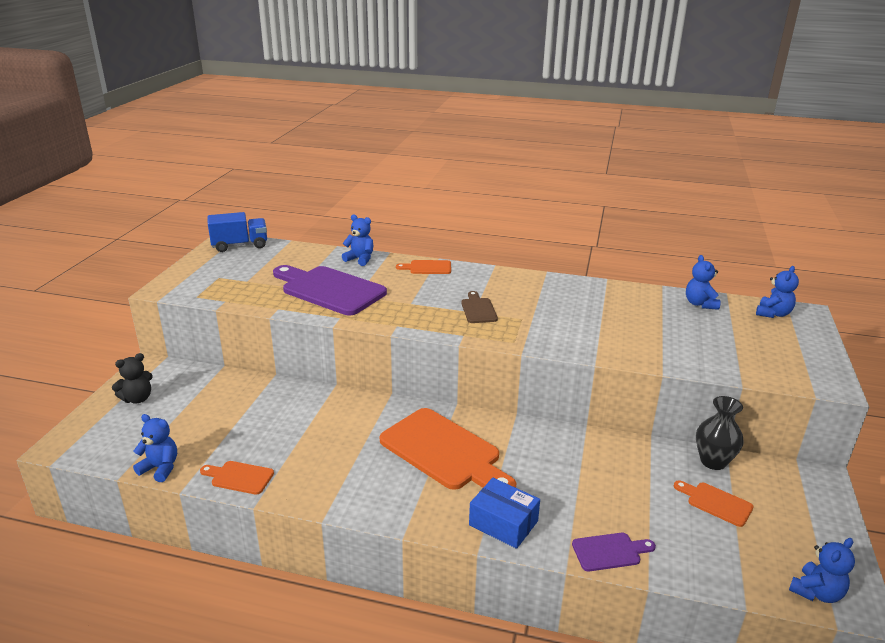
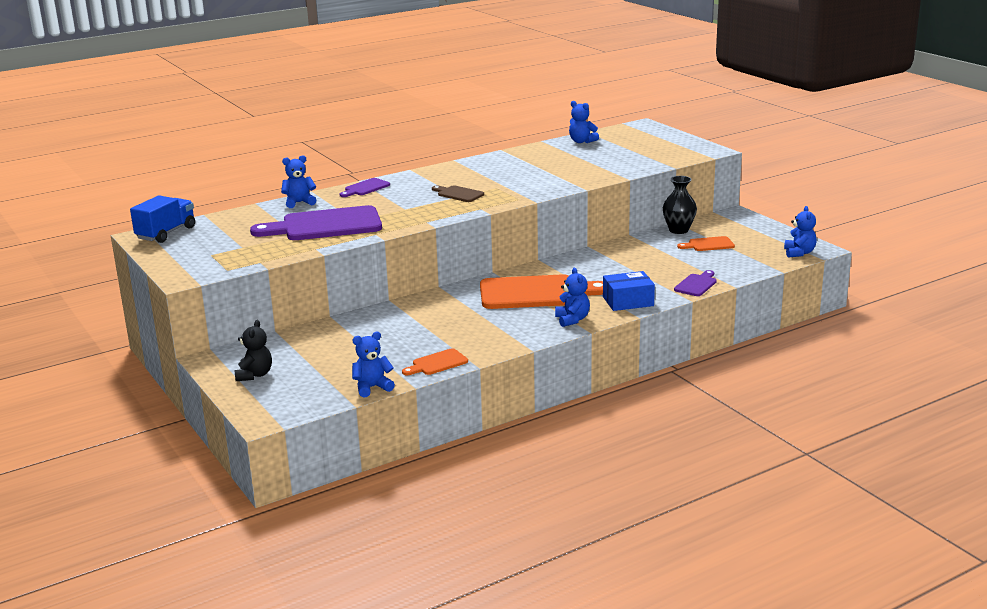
camera: 45 degrees left, 5 degrees down
(427, 267) = (365, 188): orange cutting board -> purple cutting board
(773, 314) = (628, 131): blue teddy bear -> blue teddy bear (572, 320)

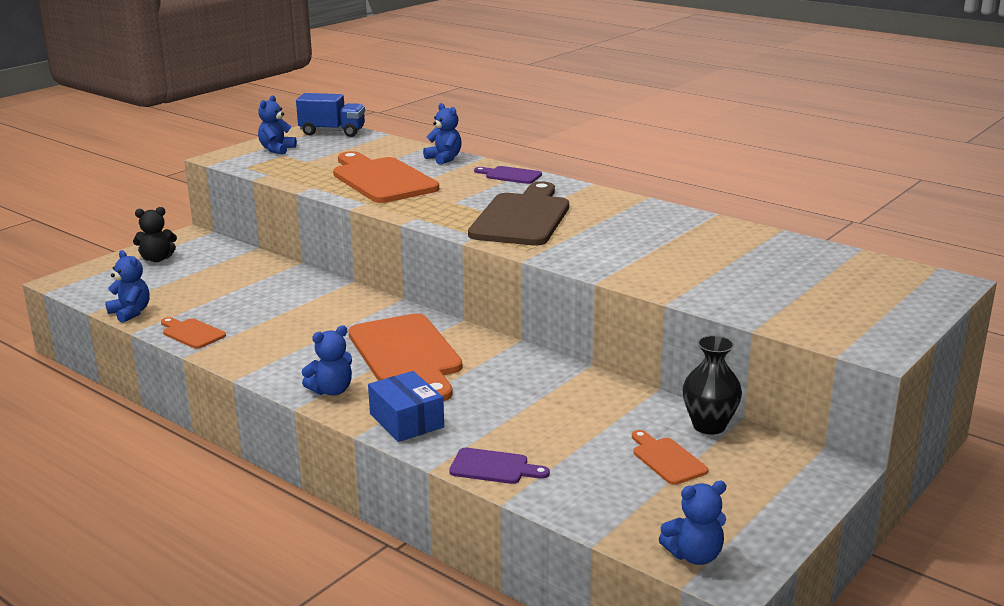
camera: 70 degrees right, 0 degrees up
(325, 225) = (381, 179): purple cutting board -> orange cutting board
(458, 194) = (522, 218): brown cutting board -> brown cutting board, size x2.14
(581, 141) = (808, 253): blue teddy bear -> blue teddy bear (277, 149)

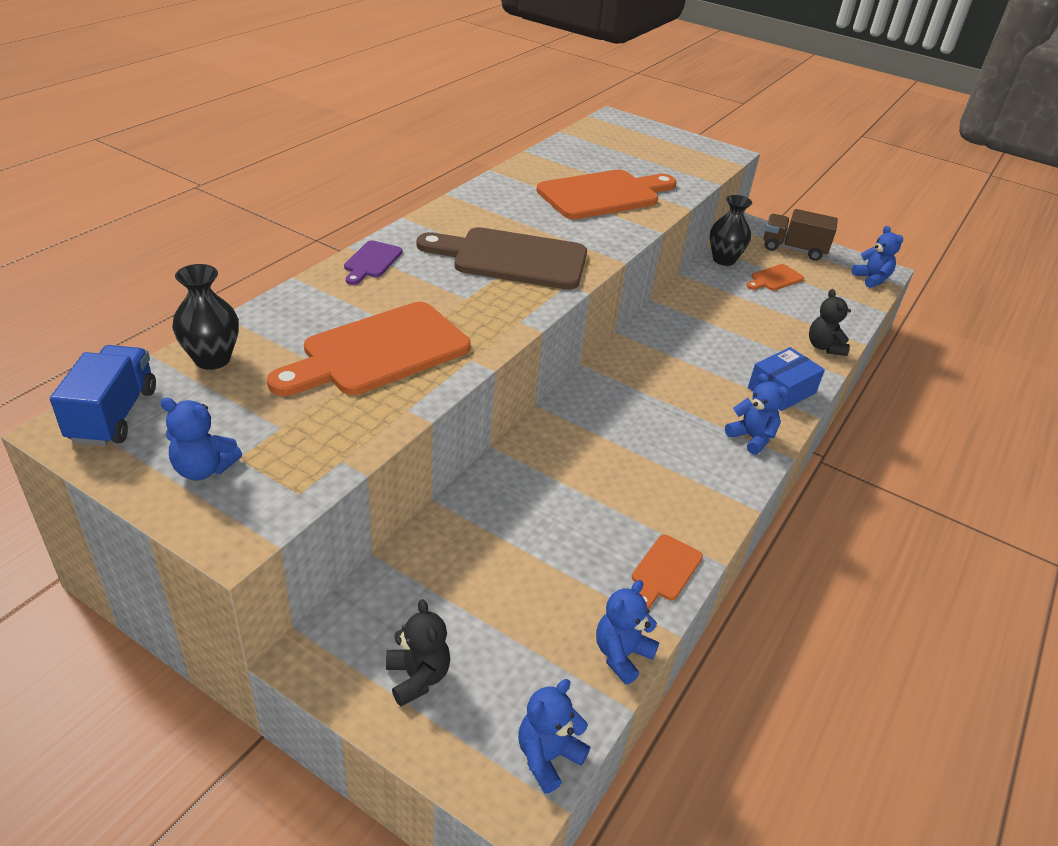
camera: 100 degrees left, 15 degrees up
(382, 145) = (212, 359): none -> black vase
(407, 355) = (665, 396): orange cutting board -> orange cutting board (603, 195)
(444, 159) = (295, 306): blue teddy bear -> blue teddy bear (547, 756)
(493, 467) = (824, 347): purple cutting board -> black teddy bear
(769, 493) = (793, 249): none -> brown truck

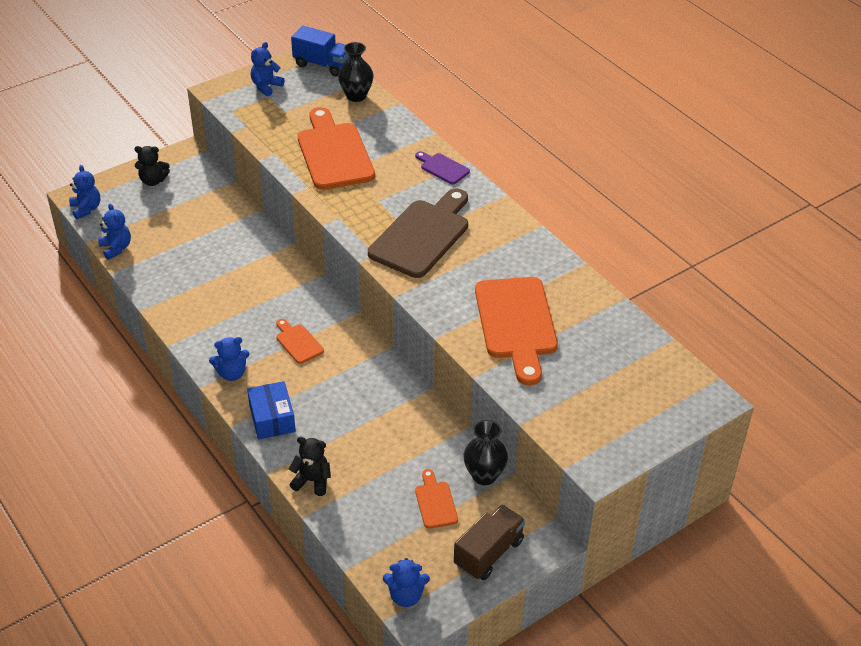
camera: 115 degrees right, 5 degrees up
(665, 570) = (153, 283): orange cutting board -> orange cutting board (298, 342)

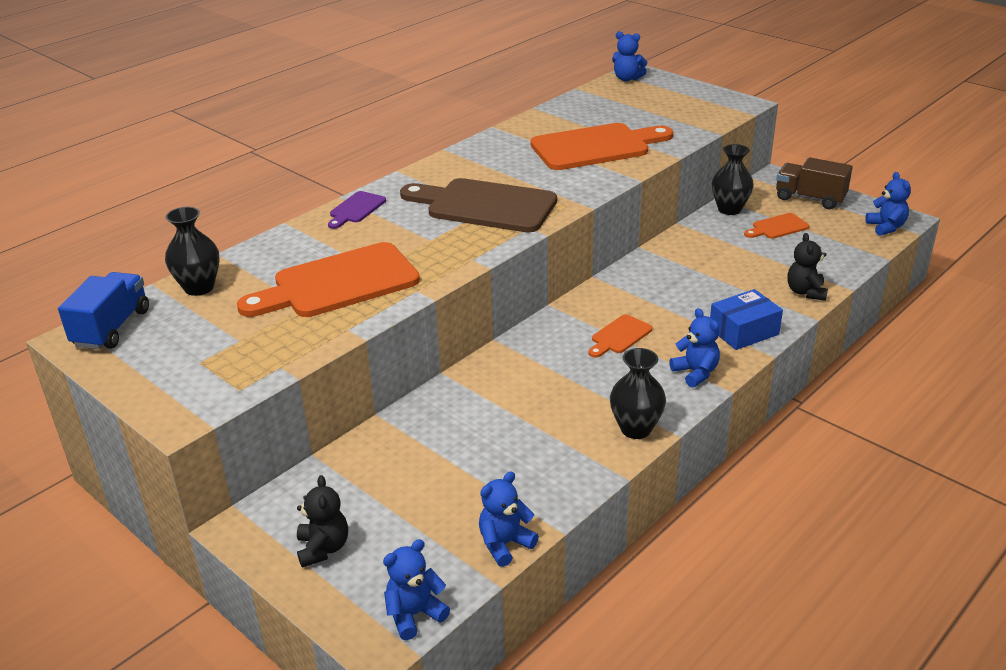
camera: 100 degrees left, 10 degrees down
(186, 325) = (635, 429): none -> black vase
(266, 87) = (170, 369): blue teddy bear -> blue teddy bear (627, 78)

